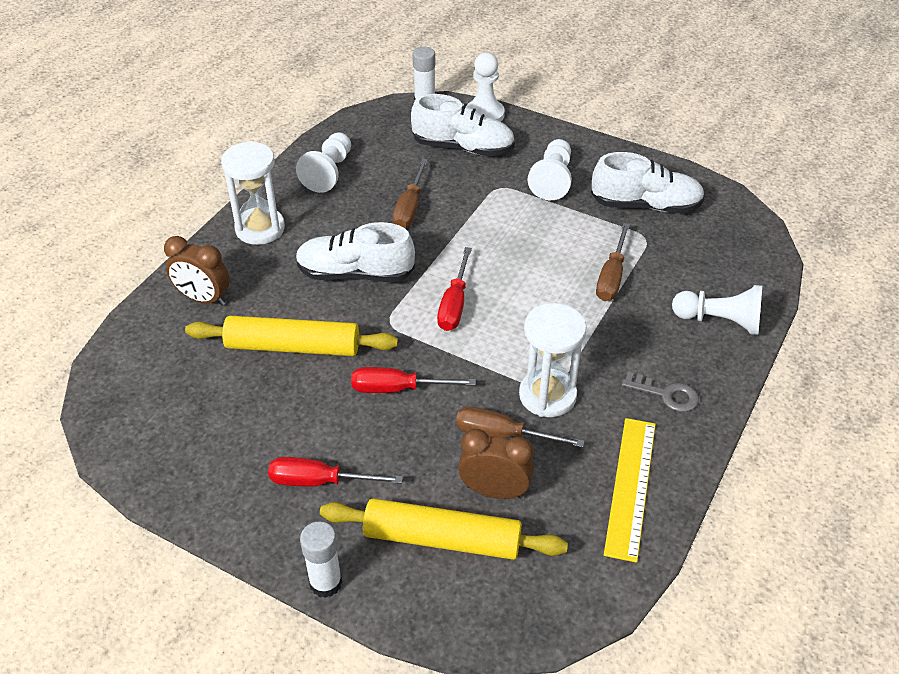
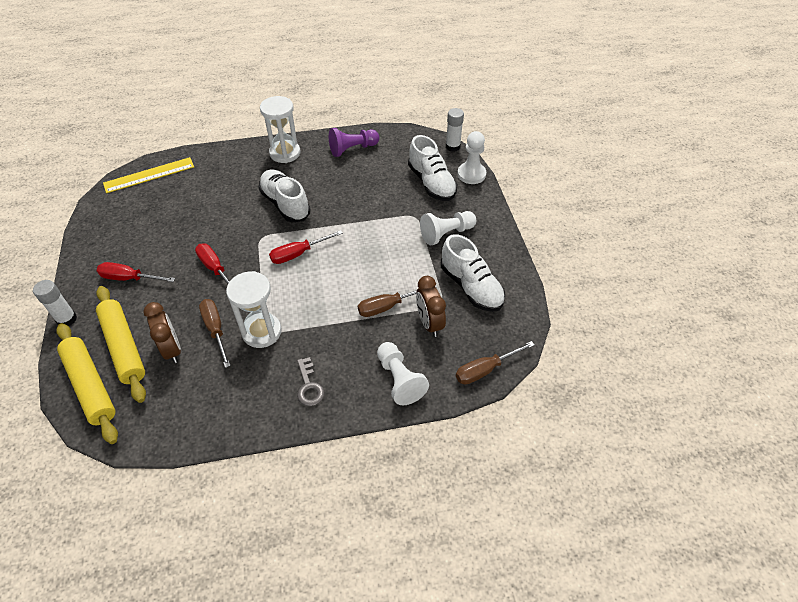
camera: 50 degrees right, 5 degrees up
(203, 298) = (218, 166): brown clock -> brown clock (429, 323)
(293, 347) = (212, 215): yellow rolling pin -> yellow rolling pin (90, 386)
(319, 481) = (129, 278): red screwdriver -> red screwdriver turned 45 degrees counterclockwise
(328, 172) = (352, 149): white pawn -> purple pawn
(410, 207) = (357, 193): brown screwdriver -> brown screwdriver (485, 370)
(630, 487) = (219, 408): yellow ruler -> yellow ruler (149, 175)

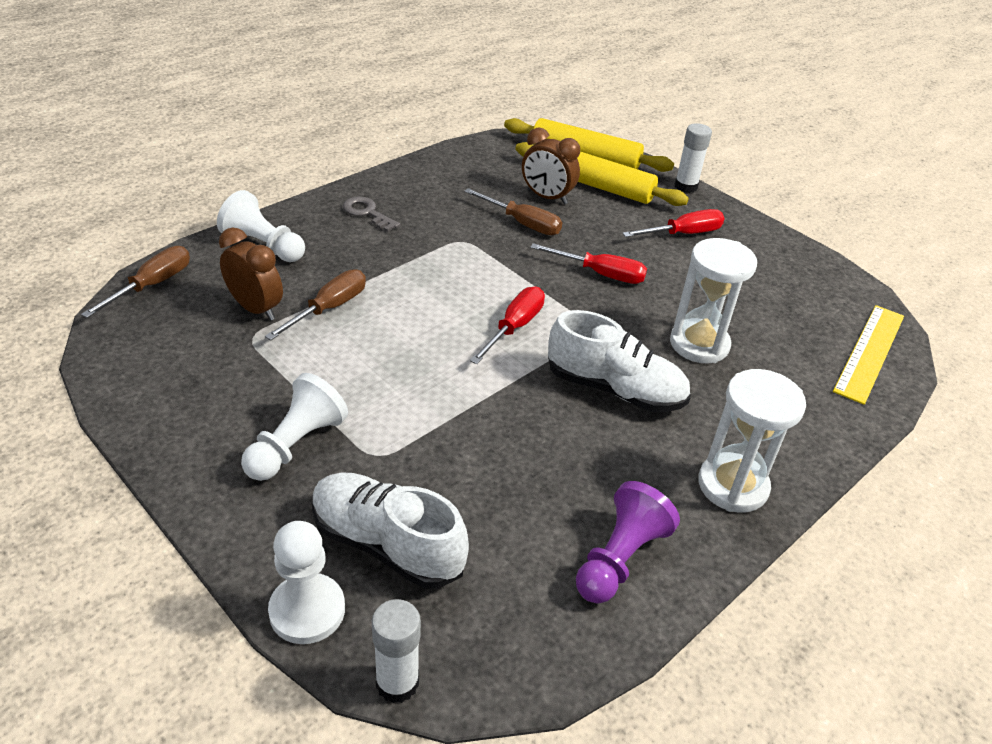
camera: 145 degrees right, 10 degrees down
(262, 332) = (468, 237): white hourglass -> white hourglass (699, 344)
(471, 287) = (211, 374): white shoe -> none

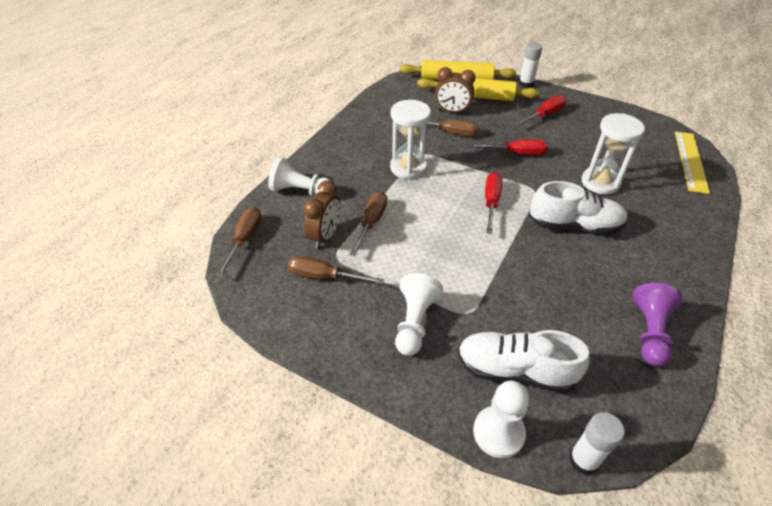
camera: 15 degrees left, 5 degrees up
(219, 356) = (324, 277): none -> brown screwdriver
(256, 309) = (325, 236): brown clock -> brown clock turned 90 degrees clockwise
(367, 213) = (351, 150): grey key -> none
(732, 485) = (677, 265): white hourglass -> white hourglass (408, 167)

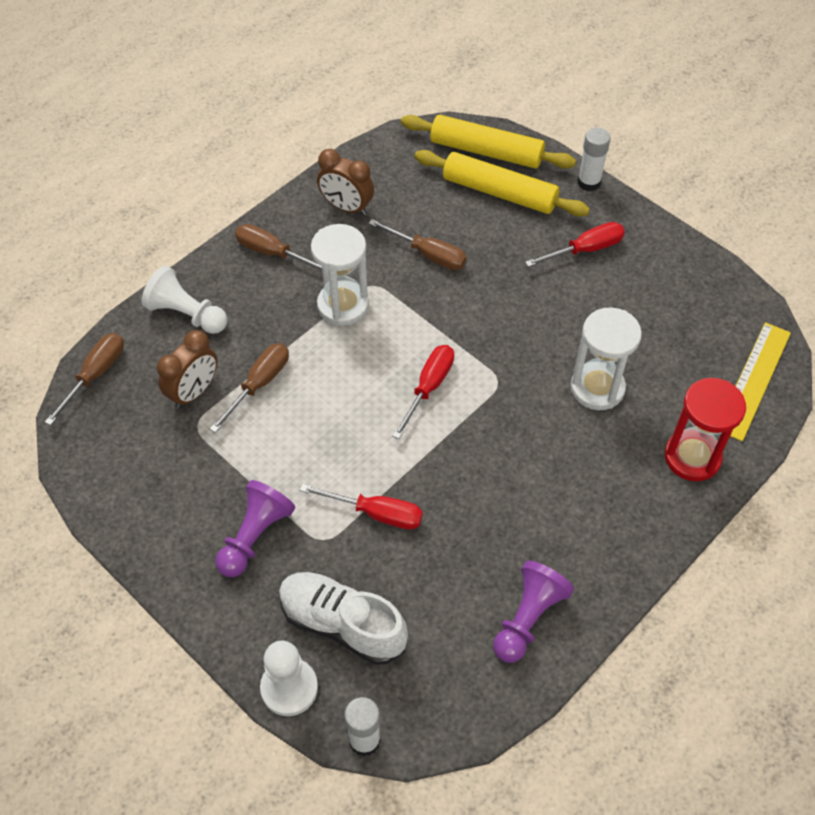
camera: 15 degrees right, 10 degrees up
(324, 277) = (173, 450): brown screwdriver -> brown screwdriver (273, 253)
(414, 322) = (255, 536): white pawn -> purple pawn
(452, 111) = (450, 215): brown clock -> brown clock (346, 207)
(516, 153) = (505, 312): red screwdriver -> red screwdriver (376, 513)
(574, 225) = (521, 448): white shoe -> none
(686, 208) = (692, 457): none -> red hourglass

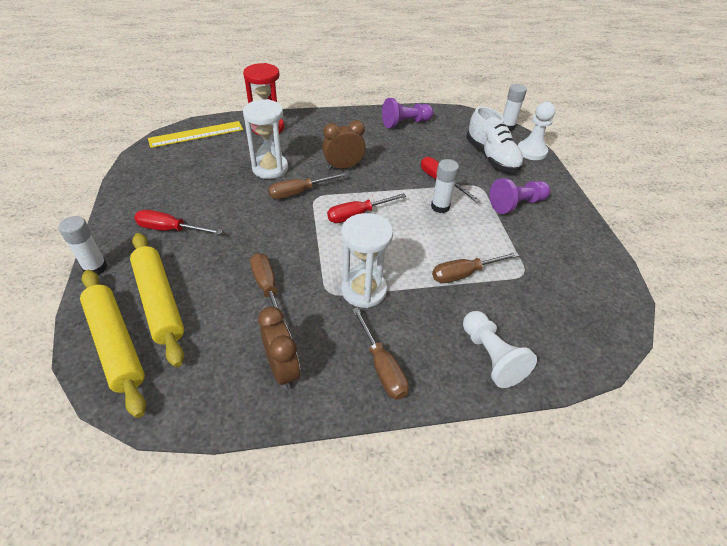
camera: 145 degrees left, 10 degrees down
(95, 375) = (592, 350): brown screwdriver -> brown screwdriver (299, 192)
(194, 392) = (515, 294): brown clock -> brown clock (343, 167)
(347, 464) = (440, 207): none -> white glue stick

